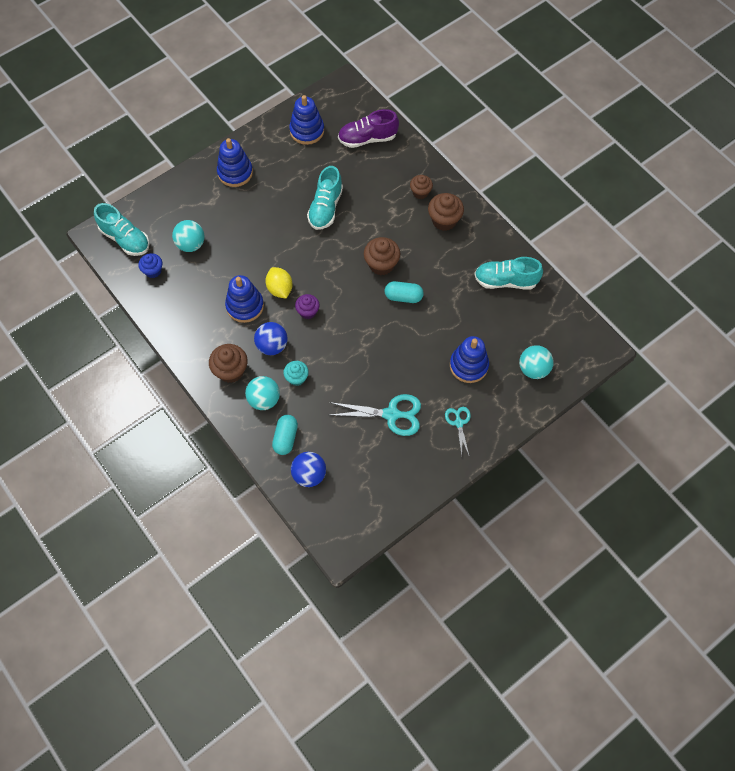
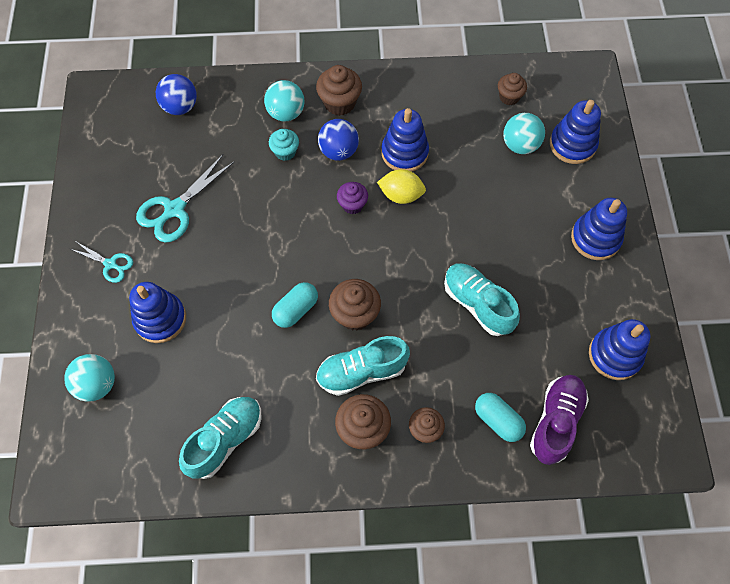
camera: 125 degrees right, 0 degrees up
(125, 239) = (568, 93): turquoise shoe -> turquoise shoe (361, 372)
(153, 271) = (509, 97): blue cupcake -> brown cupcake
(170, 216) = (572, 144): none -> blue stacking toy
(285, 438) = (232, 108): turquoise capsule -> turquoise capsule (498, 420)

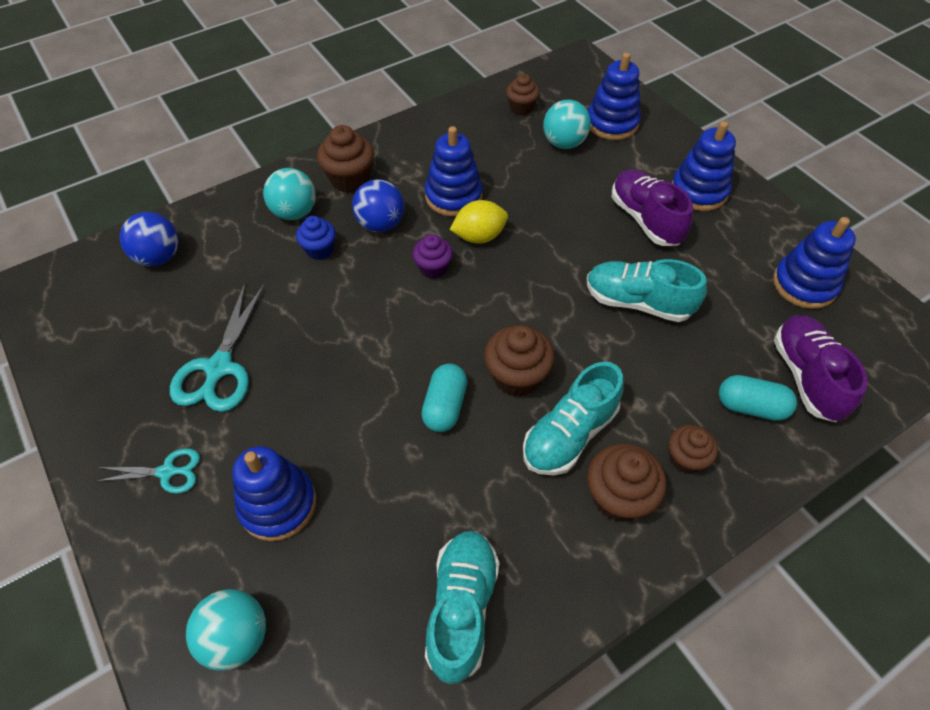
camera: 30 degrees left, 10 degrees down
(285, 152) = (319, 250): turquoise cupcake -> blue cupcake
(534, 241) = (645, 219): none -> purple shoe

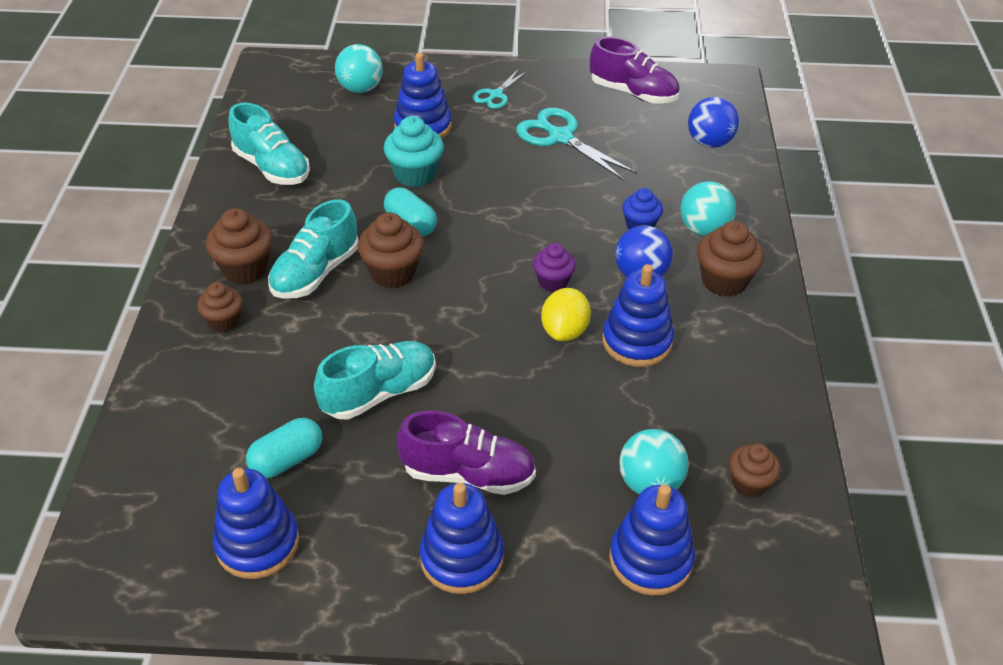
camera: 125 degrees right, 10 degrees down
(368, 453) = (415, 174): none -> turquoise cupcake
(569, 434) = (315, 273): turquoise shoe -> turquoise shoe turned 135 degrees counterclockwise
(751, 406) = (209, 392): turquoise capsule -> turquoise capsule (287, 460)
(806, 376) = (185, 453): purple shoe -> purple shoe (633, 93)

